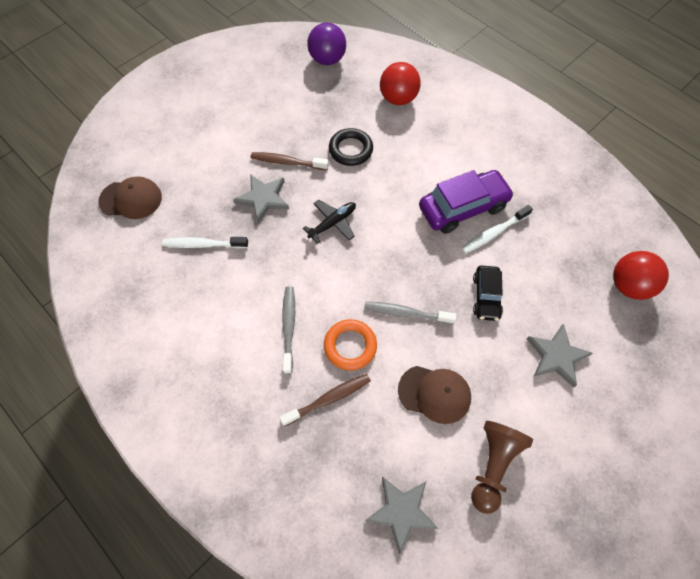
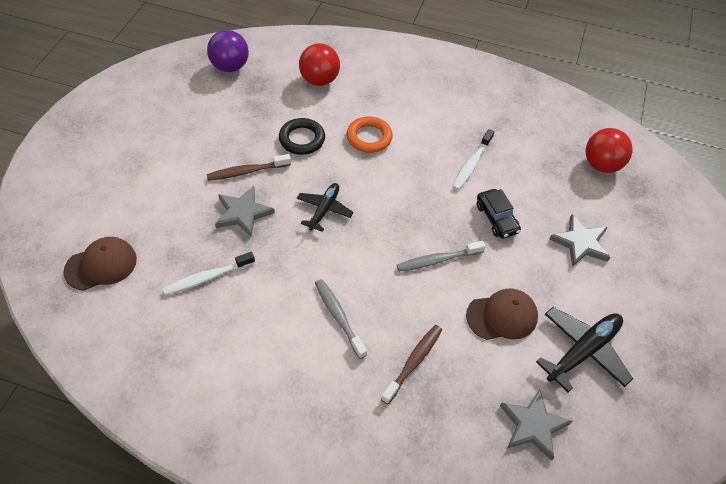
camera: 30 degrees left, 10 degrees down
(350, 346) = (405, 309): orange ring -> orange ring (369, 137)
(463, 207) = (433, 153): purple car -> none
(493, 465) = (583, 351): brown pawn -> black plane

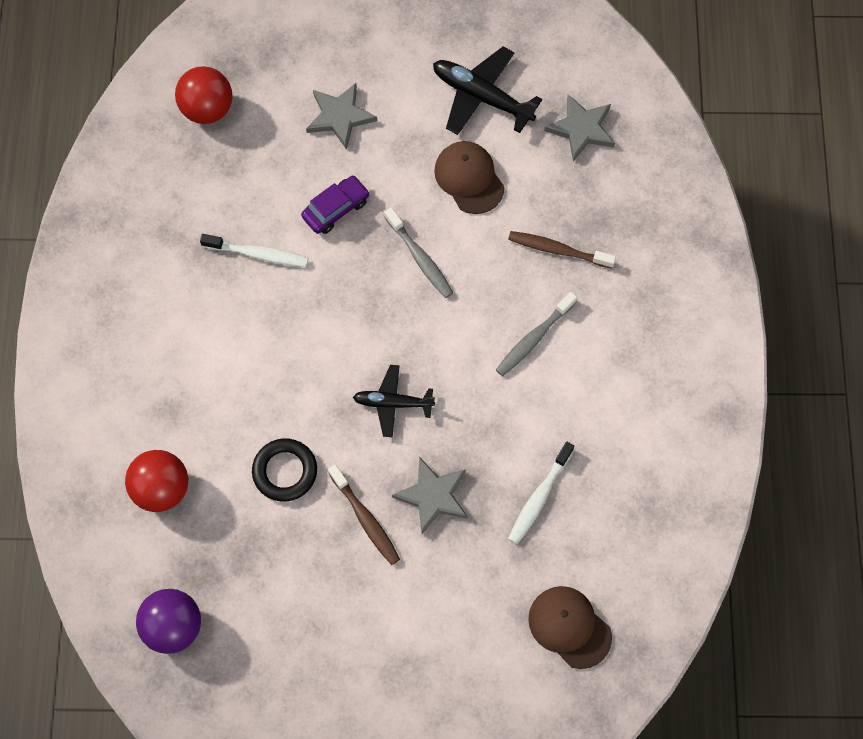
camera: 105 degrees left, 15 degrees up
(207, 278) = (539, 497): white toothbrush -> white toothbrush turned 75 degrees clockwise
(369, 137) = (253, 388): orange ring -> none
(496, 218) = (336, 209): black car -> purple car

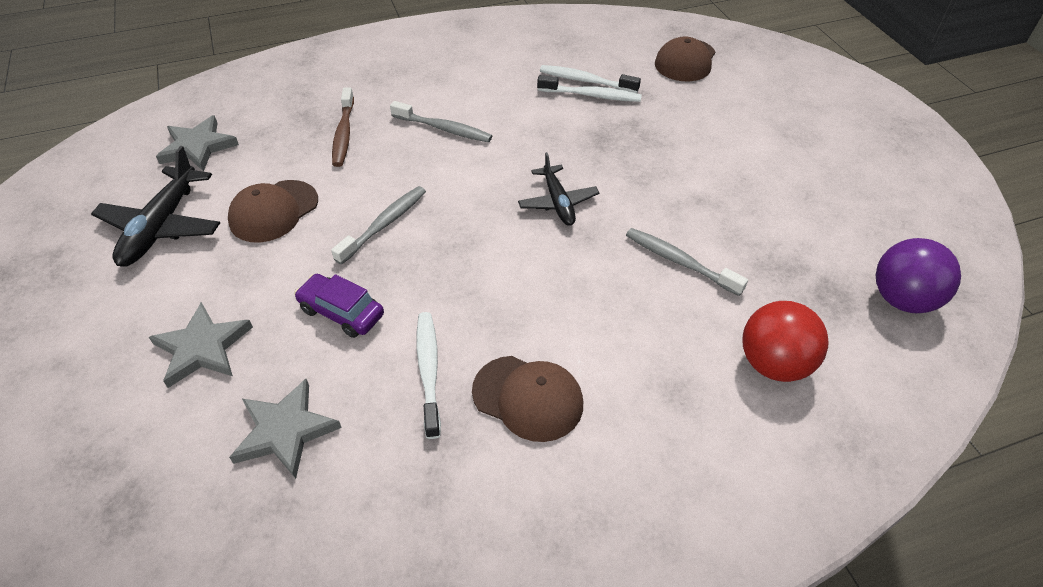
camera: 110 degrees left, 20 degrees down
(207, 109) = (205, 515): red ball -> none
(208, 310) = (528, 398): none -> brown cap
(285, 471) = (679, 261): black ring -> grey toothbrush
(365, 519) = (685, 190): brown toothbrush -> none
(433, 496) = (632, 154): grey star -> grey star (285, 431)
(567, 502) = (585, 81): none -> white toothbrush

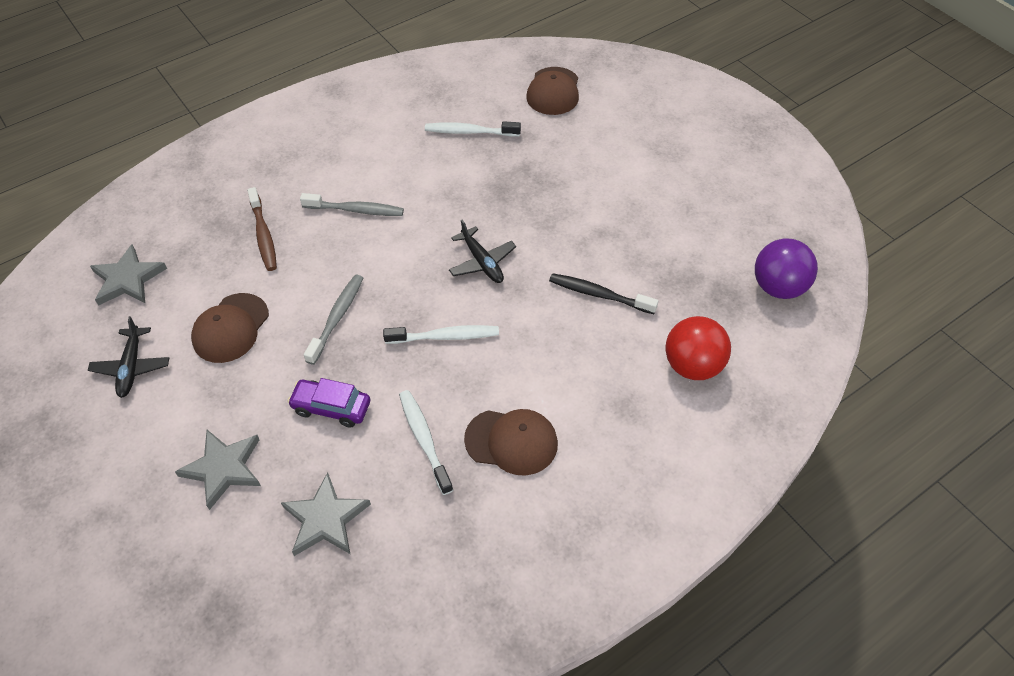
camera: 15 degrees left, 5 degrees up
(161, 226) = (131, 367): black plane -> black plane, size x0.65
(592, 95) = (480, 146): white toothbrush -> white toothbrush (445, 336)
(679, 261) = (599, 294): grey toothbrush -> black toothbrush

